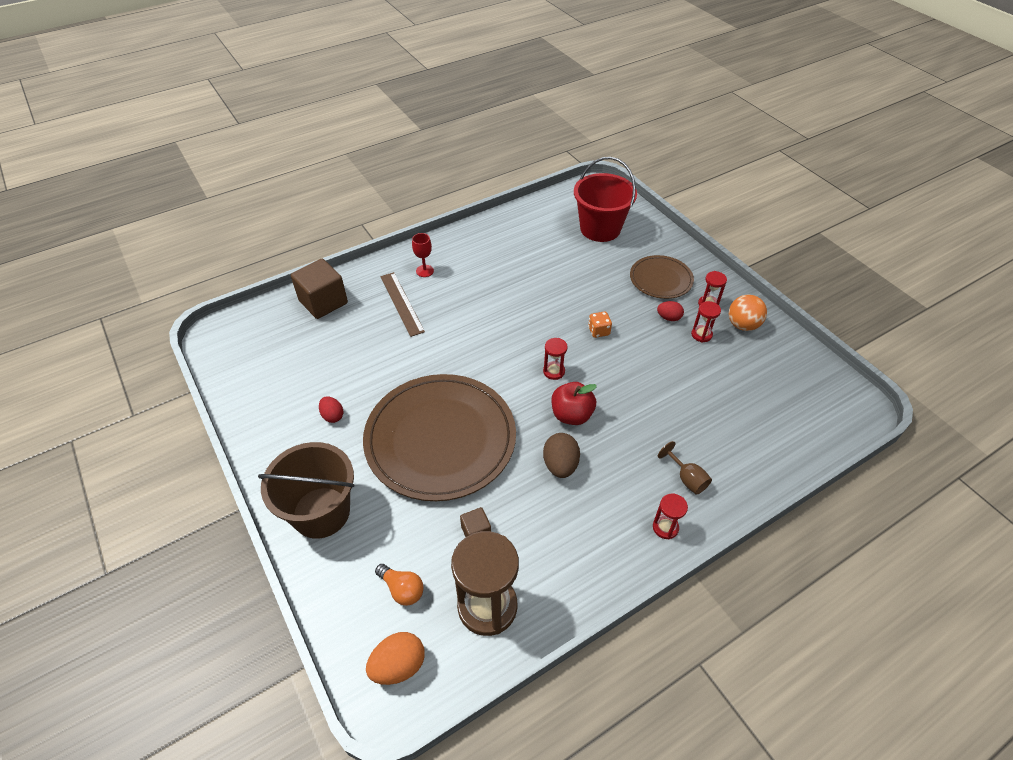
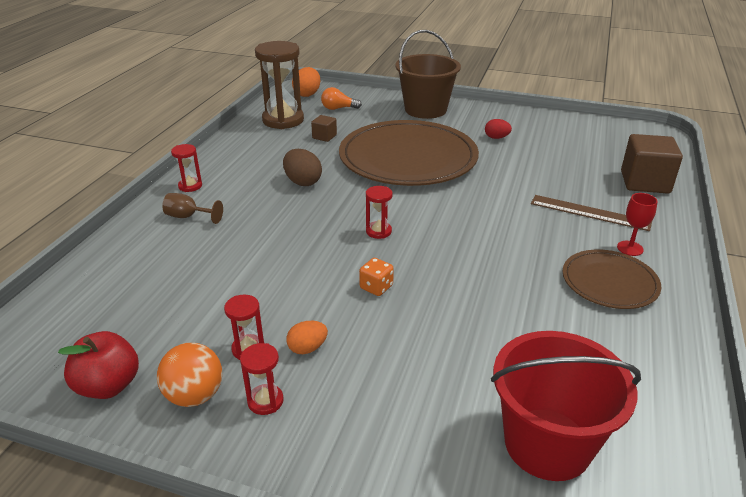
camera: 140 degrees right, 15 degrees down
(571, 415) = (326, 211): red apple -> red apple (109, 386)
(661, 279) = (365, 402): brown plate -> brown plate (609, 282)
(668, 318) = (307, 348): red egg -> orange egg

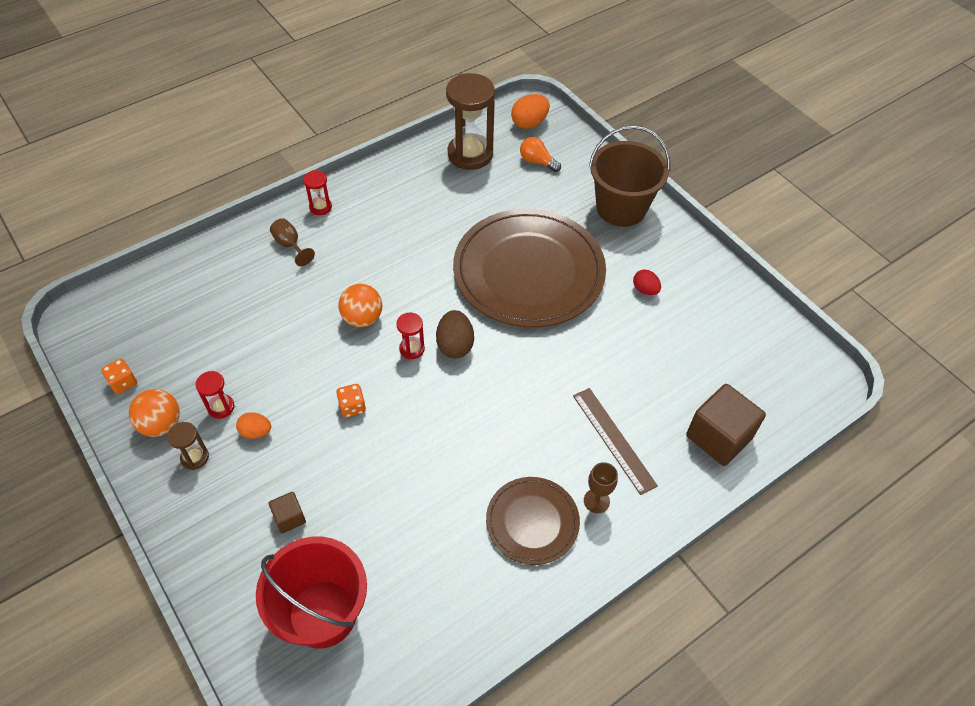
camera: 35 degrees right, 20 degrees up
(109, 386) = (123, 383): red apple -> orange dice
(265, 401) = (195, 457): red hourglass -> brown hourglass
(302, 182) = (409, 252): brown egg -> brown egg (455, 345)
(312, 232) = (362, 318): none -> orange ball
(324, 137) = (484, 199): brown cube -> brown cube (289, 518)
(630, 248) = (596, 501): red goblet -> brown goblet

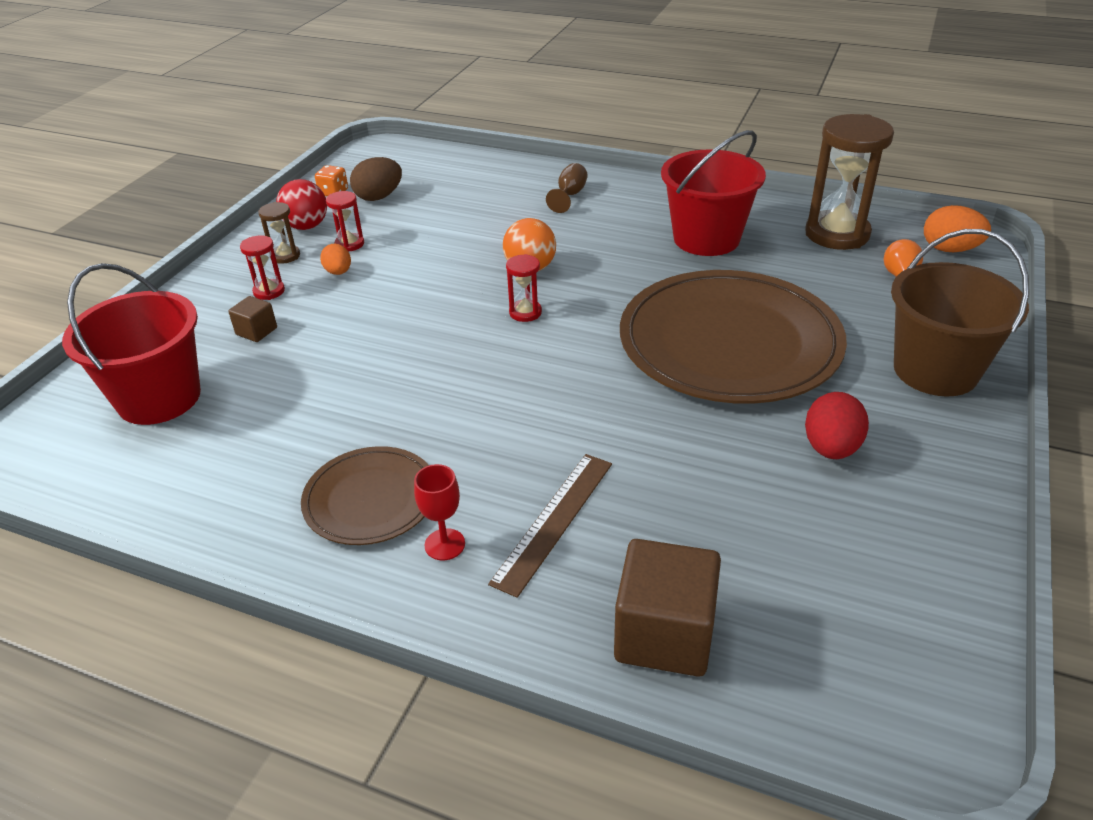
camera: 60 degrees right, 15 degrees down
(161, 424) = (306, 226): orange ball -> red ball
(320, 207) = (636, 189): red hourglass -> red hourglass (269, 291)
(352, 407) = (416, 309): orange dice -> none
(416, 212) = (706, 239): none -> red bucket
(455, 345) = (561, 337): brown egg -> brown egg (379, 197)
(596, 501) = (445, 544): brown goblet -> red goblet
(645, 290) = (831, 448): red egg -> red egg, size x1.55

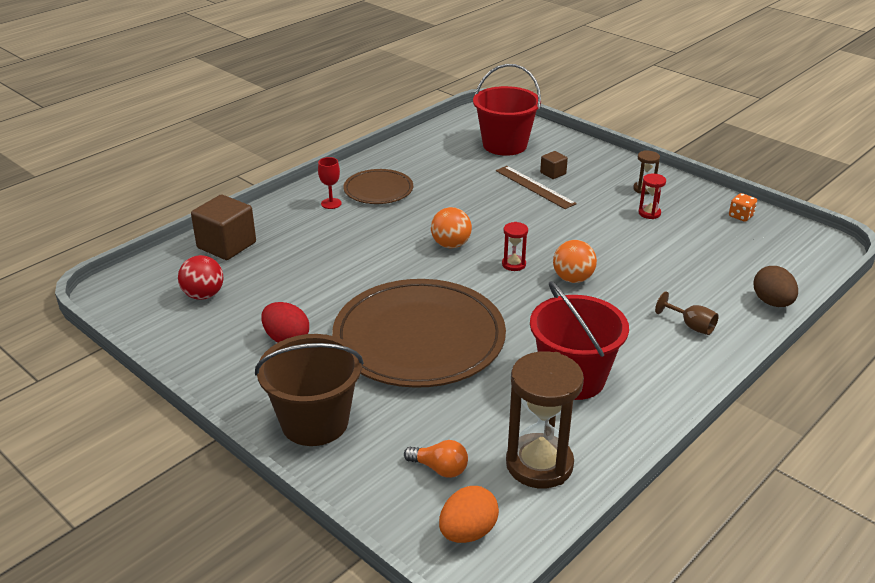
camera: 110 degrees right, 5 degrees down
(269, 291) = (598, 180): red hourglass -> none
(306, 226) = (686, 200): red ball -> red ball (203, 295)
(338, 272) = (610, 205): orange egg -> none
(379, 197) = (725, 234): brown egg -> brown egg (772, 302)
(507, 373) = (451, 245): none -> orange ball
(554, 521) = (318, 234): brown ruler -> brown ruler (534, 187)

